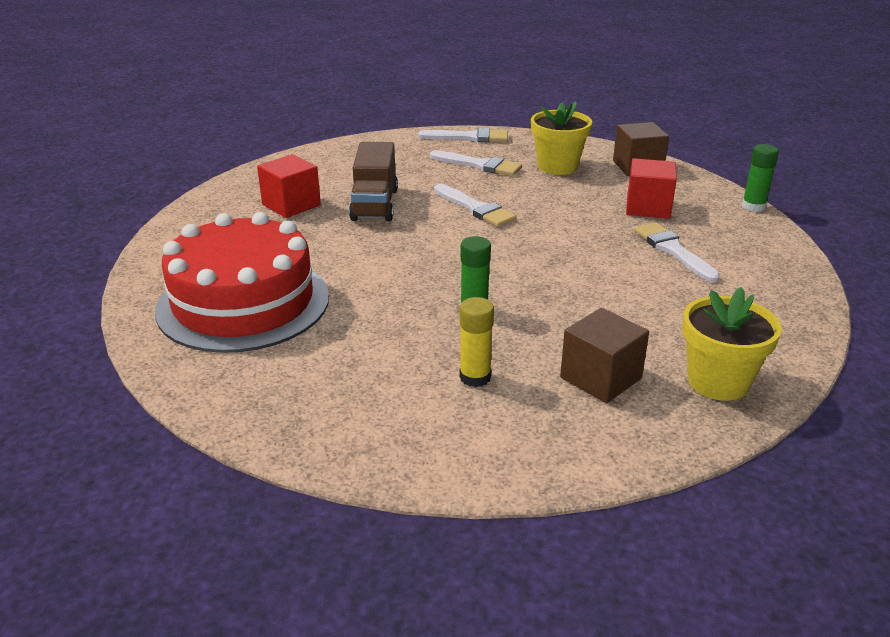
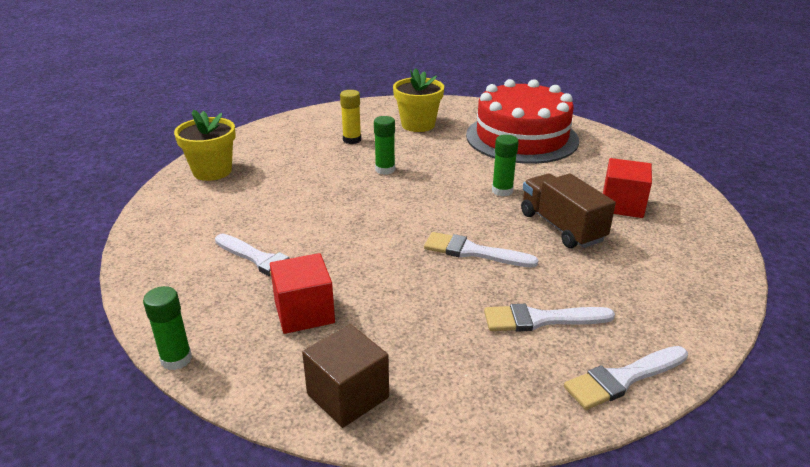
camera: 150 degrees right, 0 degrees up
(376, 247) = (502, 191): none -> green glue stick
(557, 166) = (451, 353): yellow flower pot -> yellow flower pot (418, 125)
(600, 378) = (283, 156): brown cube -> none

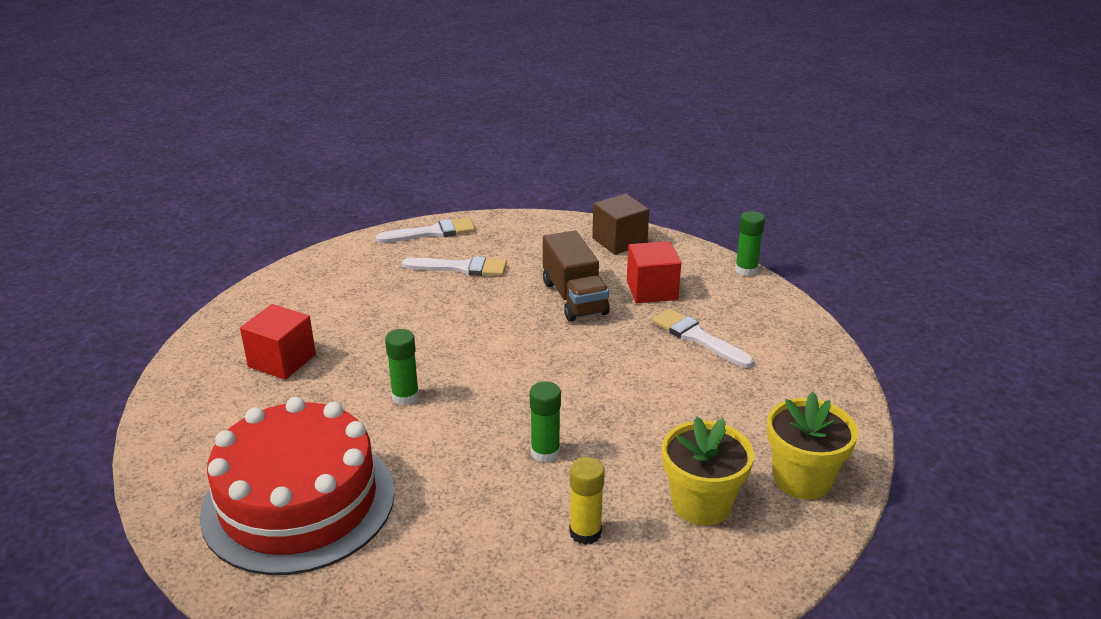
camera: 170 degrees left, 0 degrees up
(418, 125) = (456, 565): yellow flower pot -> yellow flower pot (701, 504)
(473, 252) = (484, 325): white brush -> none
(561, 227) = (375, 341): brown truck -> brown truck (574, 298)

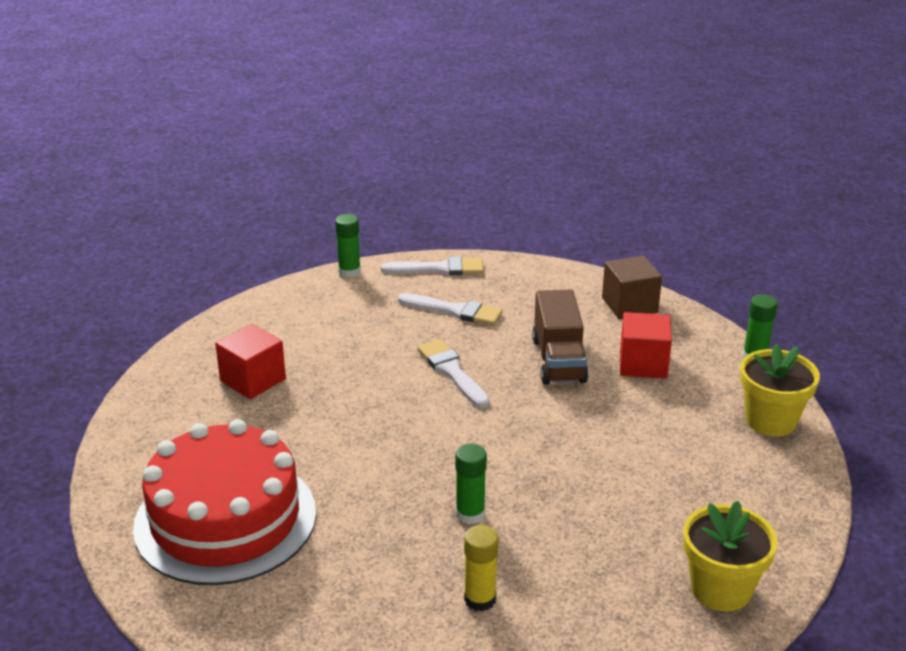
camera: 15 degrees right, 0 degrees up
(405, 396) = (356, 435): green glue stick -> green glue stick (349, 271)
(697, 338) = (671, 422): white brush -> white brush (452, 371)
(701, 504) = (605, 594): yellow flower pot -> yellow flower pot (770, 420)

